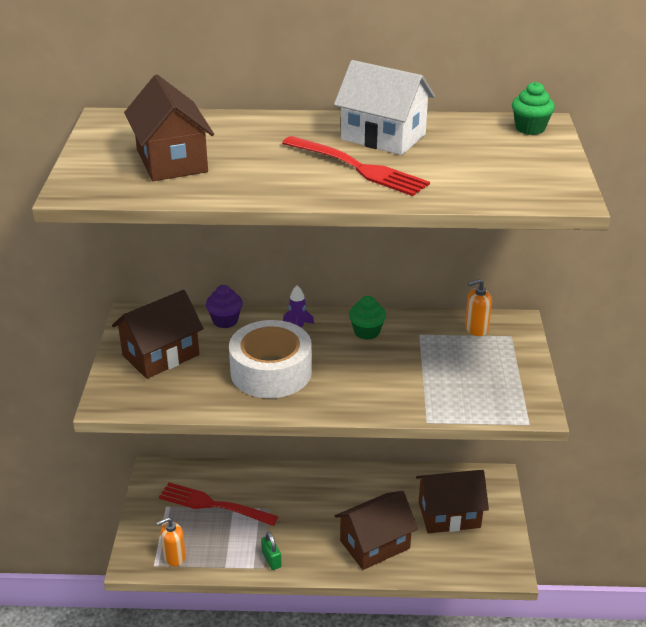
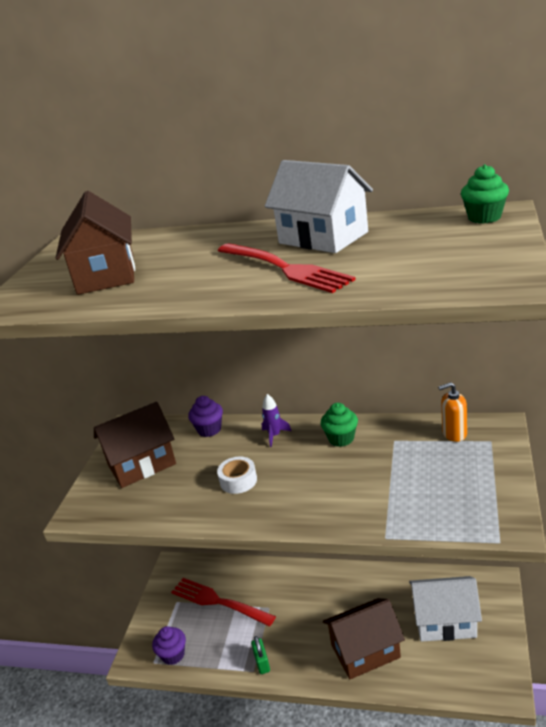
camera: 15 degrees right, 5 degrees down
(174, 557) = (173, 655): orange soap dispenser -> purple cupcake
(271, 371) = (238, 481): white tape -> white tape, size x0.47
(449, 515) = (445, 621): brown house -> white house

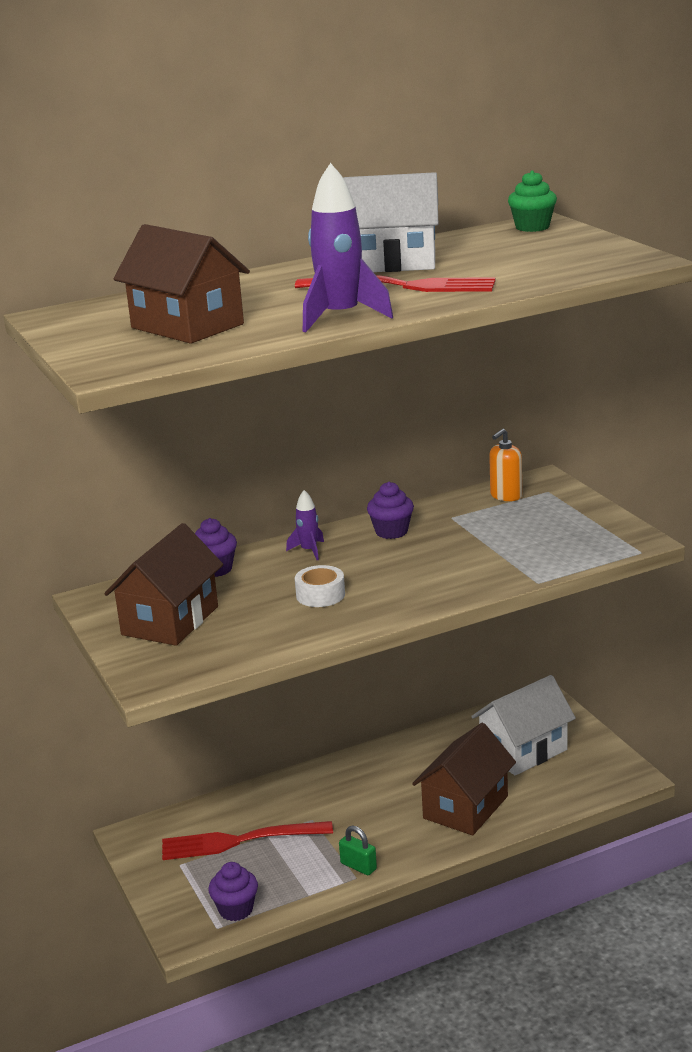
camera: 40 degrees left, 5 degrees down
(192, 294) = (341, 317): none -> purple rocket
(341, 439) = (391, 531): green cupcake -> purple cupcake

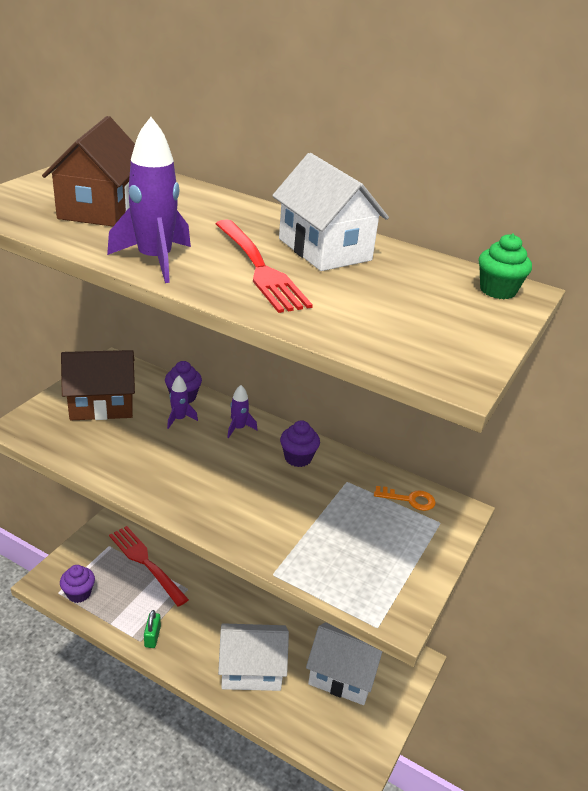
camera: 50 degrees right, 10 degrees up
(253, 580) = (179, 419): none -> purple rocket
(320, 595) = (176, 458): white tape -> none
(465, 807) = (251, 669): brown house -> white house
(506, 496) = (409, 499): orange soap dispenser -> orange key

